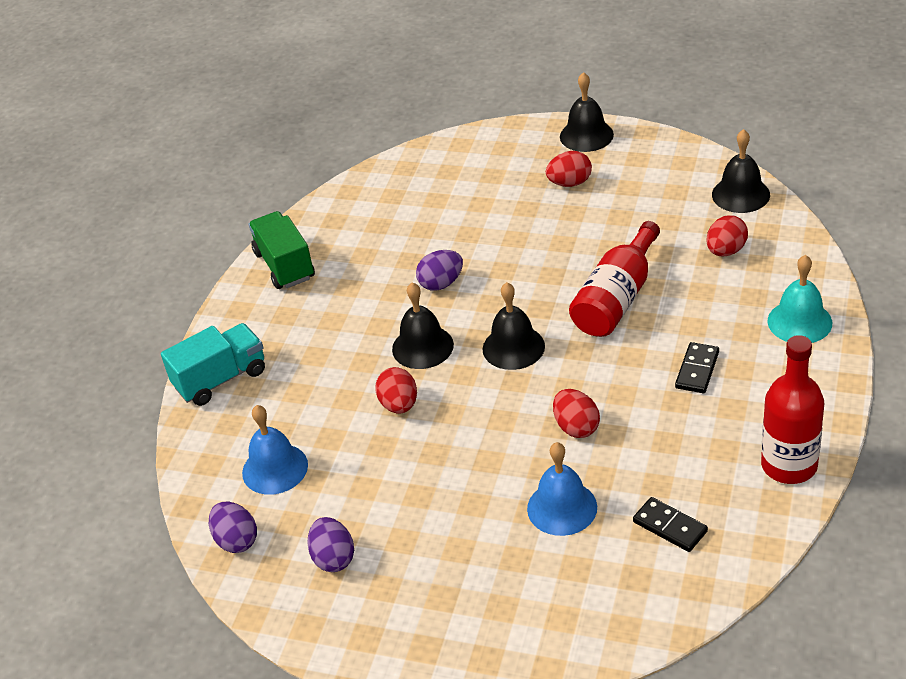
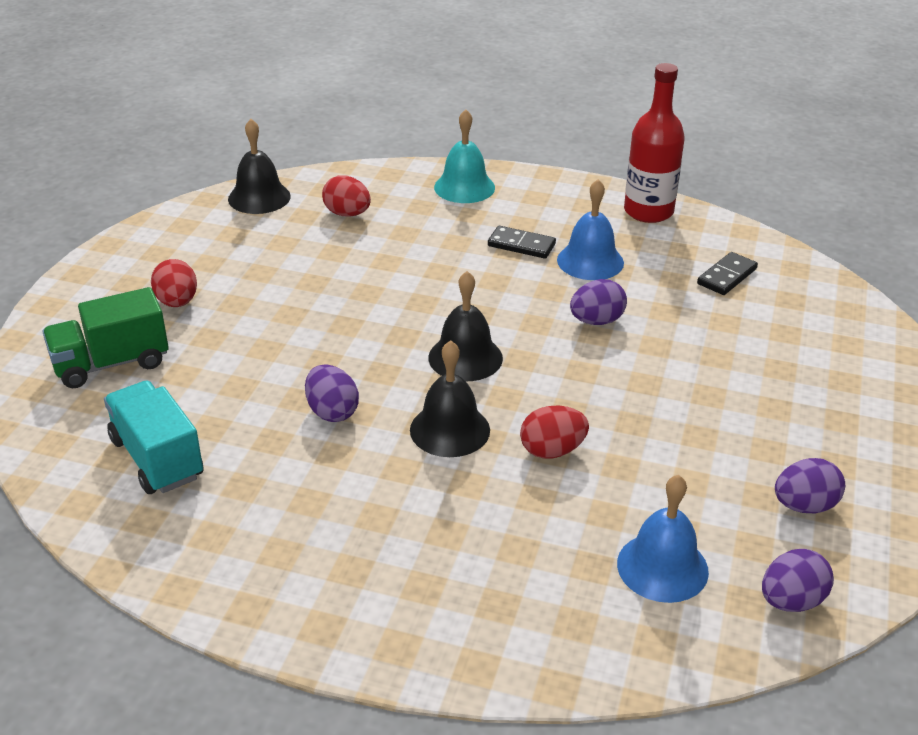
camera: 95 degrees left, 5 degrees down
(221, 379) = (479, 640): turquoise truck -> turquoise truck (157, 458)
(284, 265) = (232, 575): green truck -> green truck (111, 363)
(562, 507) = (709, 336): blue bell -> blue bell (590, 261)
(576, 427) = (596, 321): red egg -> purple egg
(586, 135) = (86, 284): black bell -> none
(617, 298) = (401, 283): red bottle -> none

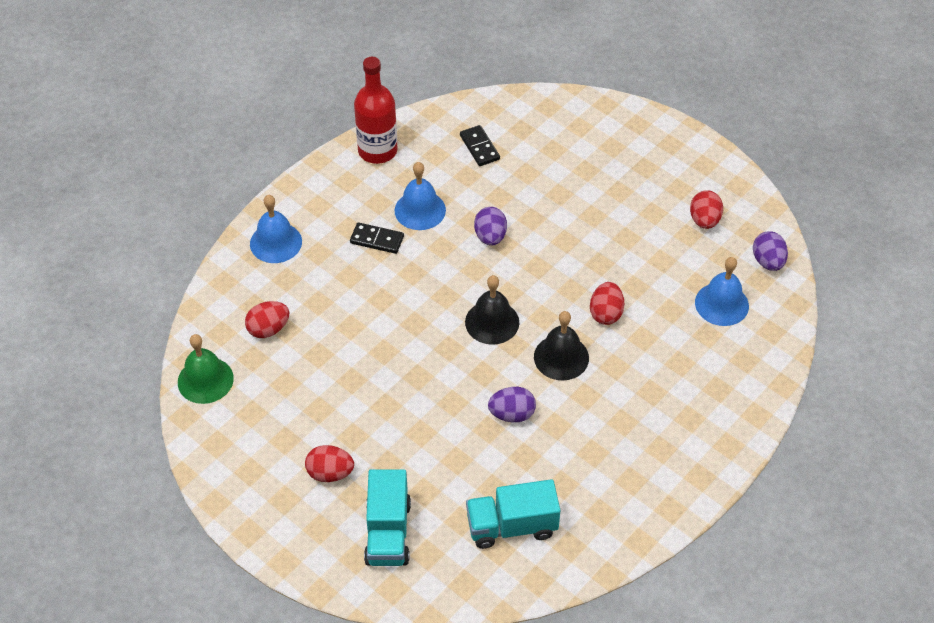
camera: 65 degrees left, 15 degrees up
(111, 363) = (388, 532): green truck -> turquoise truck
(259, 197) = (205, 380): black bell -> green bell
(464, 187) = (276, 242): turquoise bell -> blue bell
(521, 245) = (377, 240): black domino -> black domino turned 60 degrees clockwise
(804, 506) = (704, 220): purple egg -> red egg

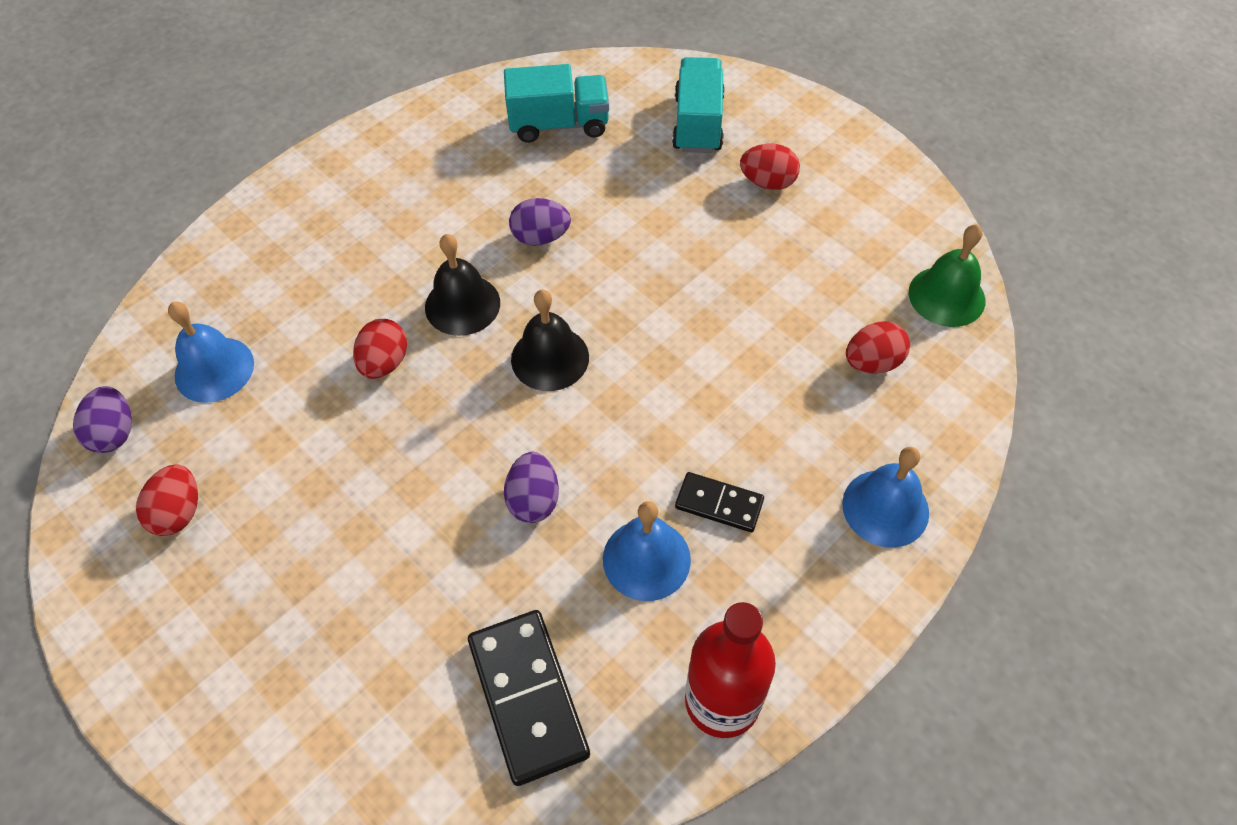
camera: 175 degrees left, 5 degrees up
(479, 147) = (528, 697): black domino -> black domino, size x1.75

